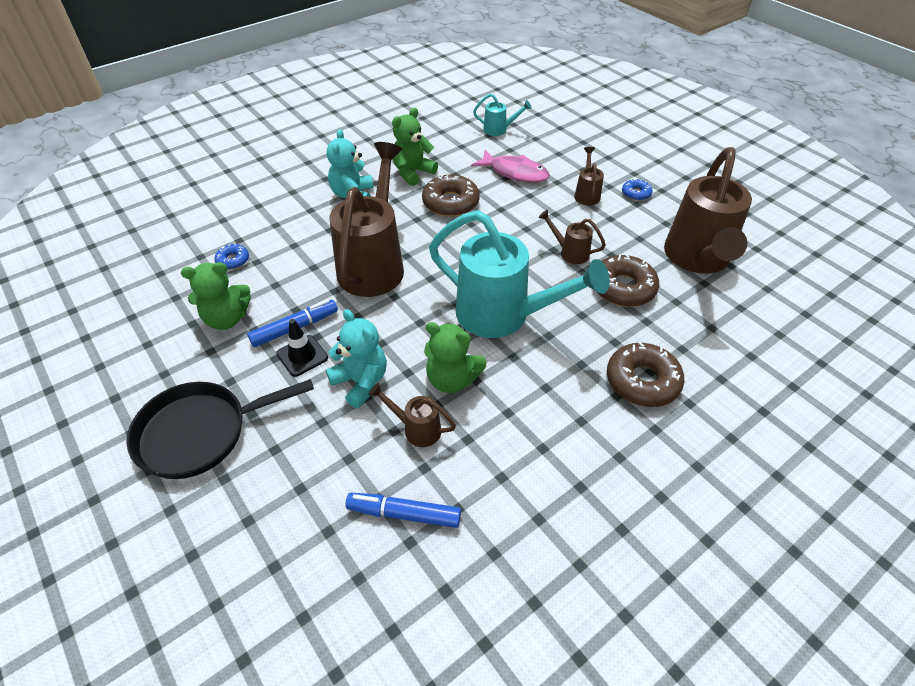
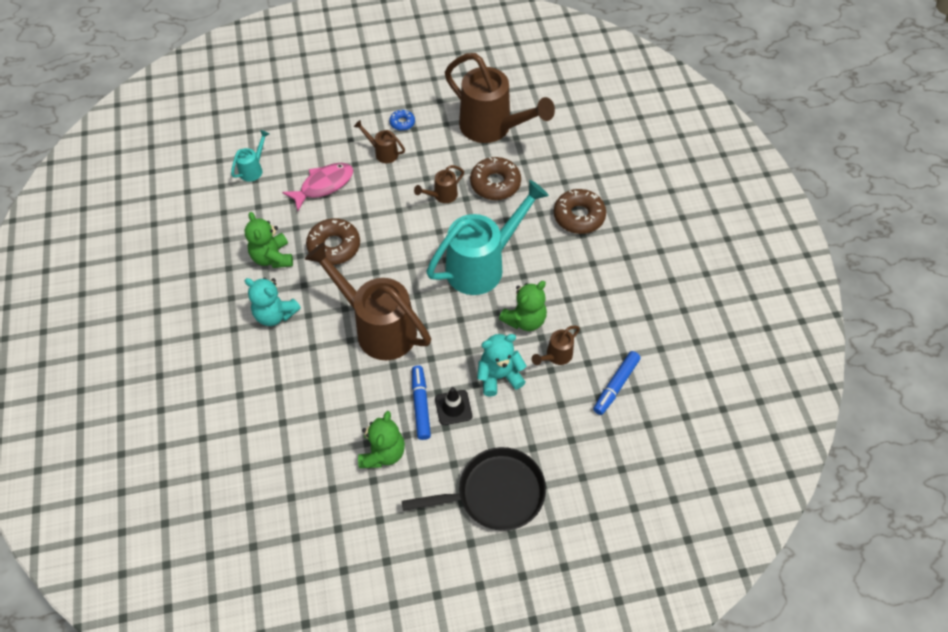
camera: 65 degrees left, 10 degrees up
(200, 432) = (494, 493): black pan -> black pan turned 105 degrees counterclockwise
(233, 260) = (309, 433): blue donut -> none

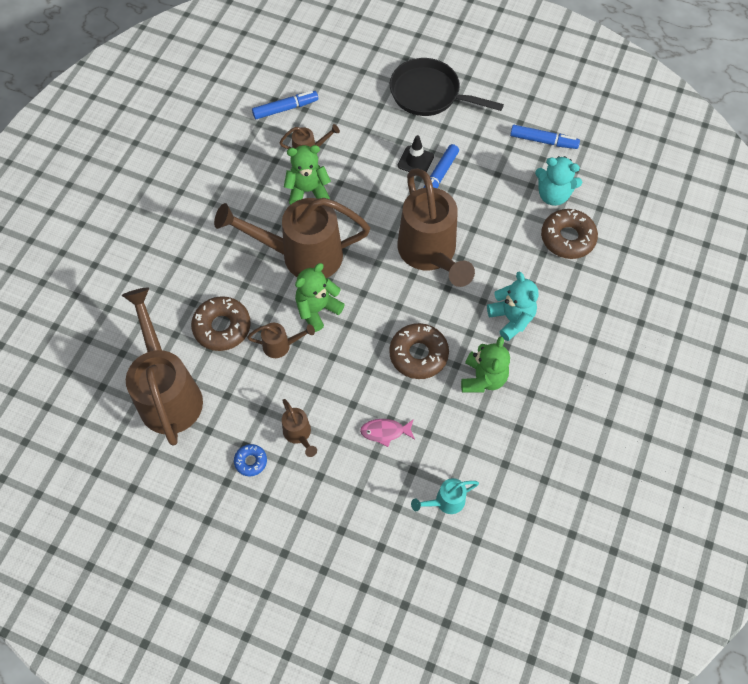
camera: 145 degrees left, 5 degrees up
(324, 185) = (385, 432): pink fish -> pink fish, size x0.62
(342, 511) = (543, 141): none -> blue marker
(382, 453) = (490, 161): green teddy bear -> green teddy bear (317, 309)
(482, 265) = (302, 255): turquoise watering can -> brown watering can
(499, 376) = (364, 162): turquoise teddy bear -> turquoise teddy bear (553, 195)
(579, 216) = (181, 249): brown donut -> brown donut (567, 238)

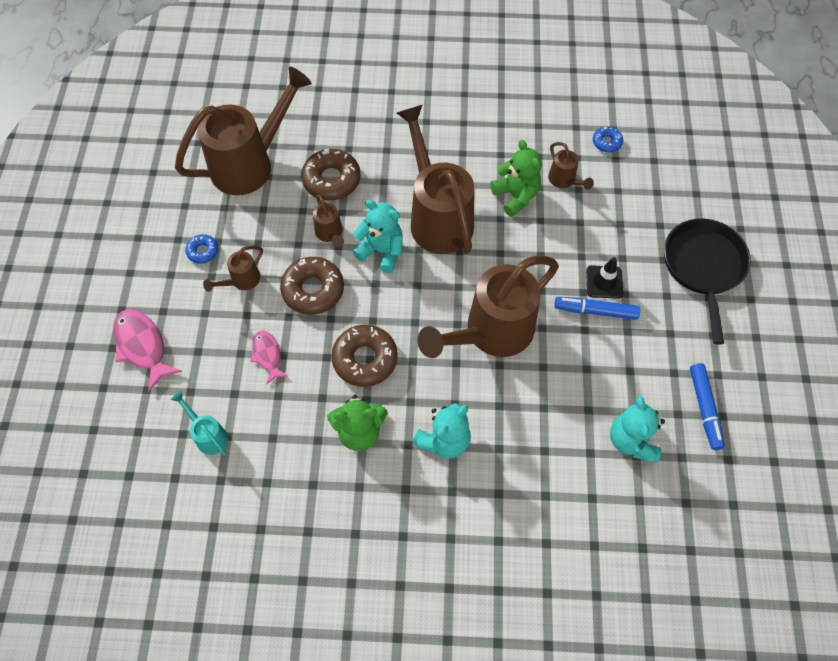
camera: 70 degrees right, 0 degrees up
(285, 109) = (607, 142): blue marker -> blue donut
(317, 309) = (381, 251): green teddy bear -> turquoise teddy bear
(333, 541) = (142, 346): none -> pink fish
(567, 238) = (578, 473): brown donut -> brown donut (313, 290)

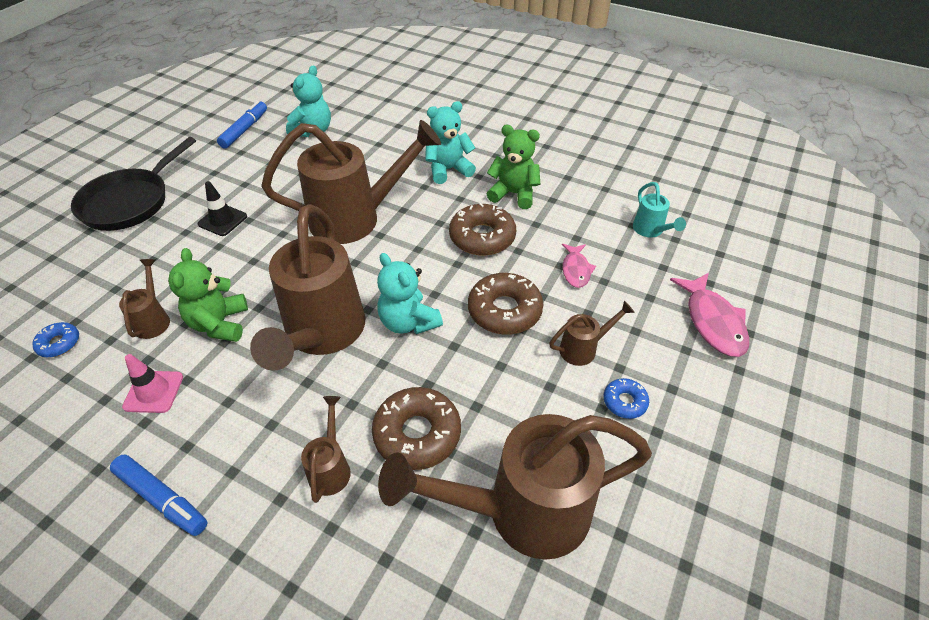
camera: 155 degrees left, 15 degrees down
(330, 234) = (456, 363): brown watering can -> brown watering can (331, 467)
(513, 140) = (153, 392): none -> pink traffic cone
(595, 311) = (253, 204): blue marker -> blue marker (162, 499)

